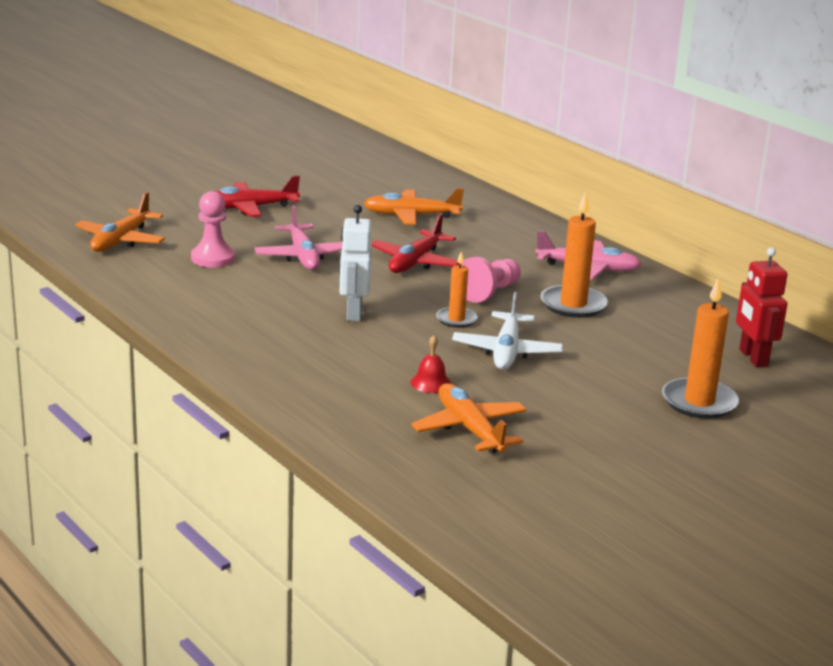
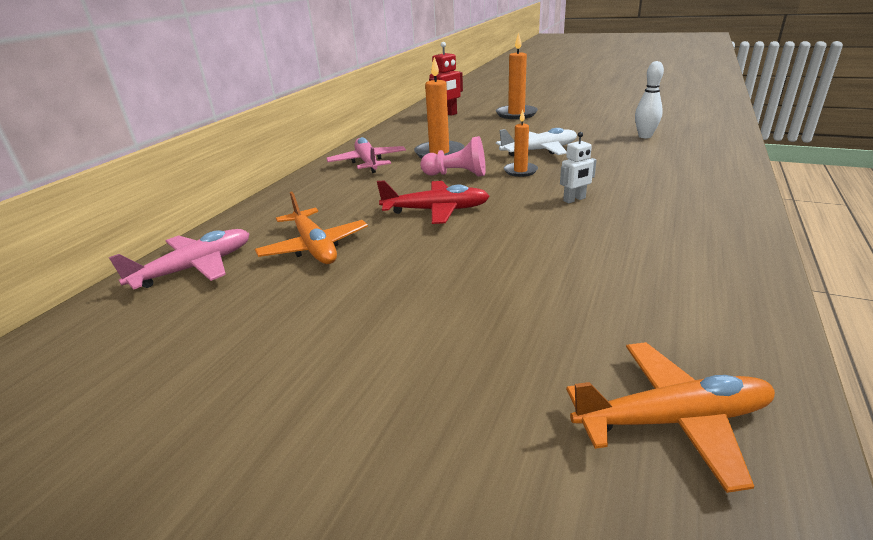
camera: 115 degrees left, 5 degrees up
(213, 258) = (591, 307): pink pawn -> none
(249, 208) = (394, 361): red plane -> none
(303, 256) = (501, 259): pink plane -> pink plane (195, 268)
(353, 313) = (574, 199): white robot -> white robot, size x0.63
(431, 383) = (619, 154): red bell -> none
(469, 429) = (645, 136): orange plane -> white bowling pin

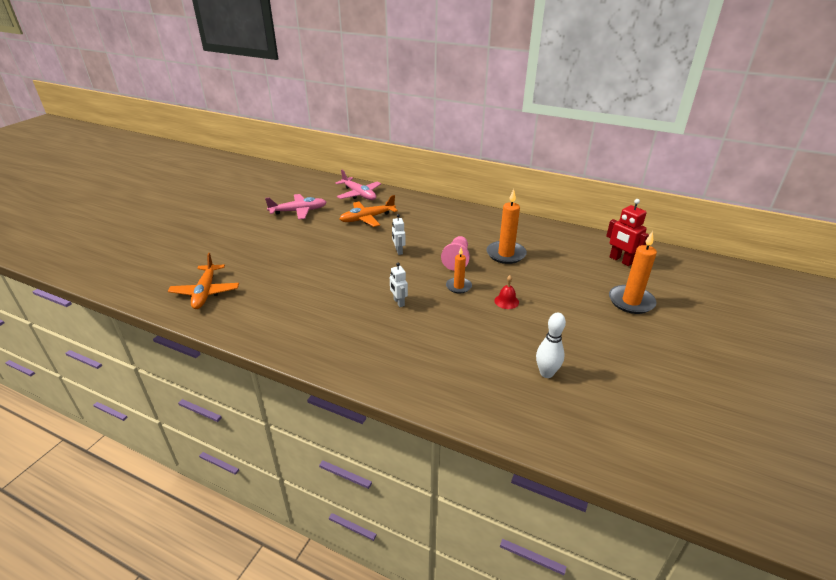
camera: 90 degrees right, 5 degrees up
(367, 162) = (488, 226): pink plane -> pink plane (299, 211)
(436, 210) = (398, 251): red plane -> white robot
(539, 150) = (506, 301): white plane -> red bell

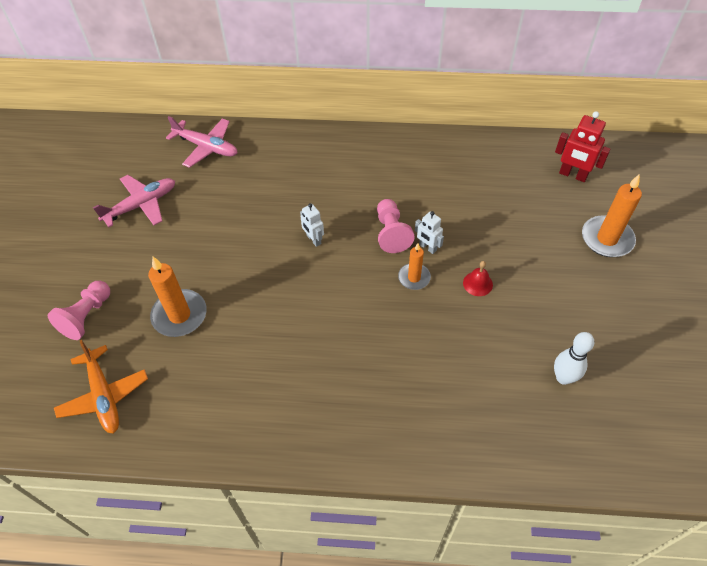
camera: 20 degrees left, 20 degrees up
(226, 253) = (87, 316): none -> pink pawn
(367, 218) = (242, 191): orange plane -> none
(398, 302) = (357, 328): white robot -> white robot (427, 247)
(506, 254) = (443, 204): orange candle -> orange candle (179, 315)

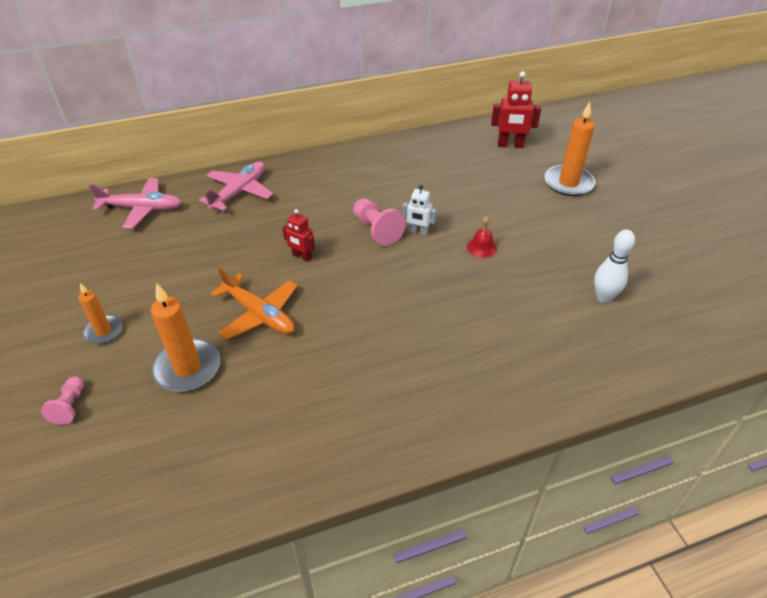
camera: 25 degrees left, 10 degrees down
(87, 316) = (70, 406): pink pawn -> pink pawn, size x0.63
(104, 396) = (132, 481): orange plane -> orange plane (259, 314)
(141, 205) = (89, 278): pink plane -> pink plane (239, 192)
(313, 240) = (301, 257): white robot -> red robot
(414, 278) = (420, 260): orange candle -> orange candle (104, 331)

